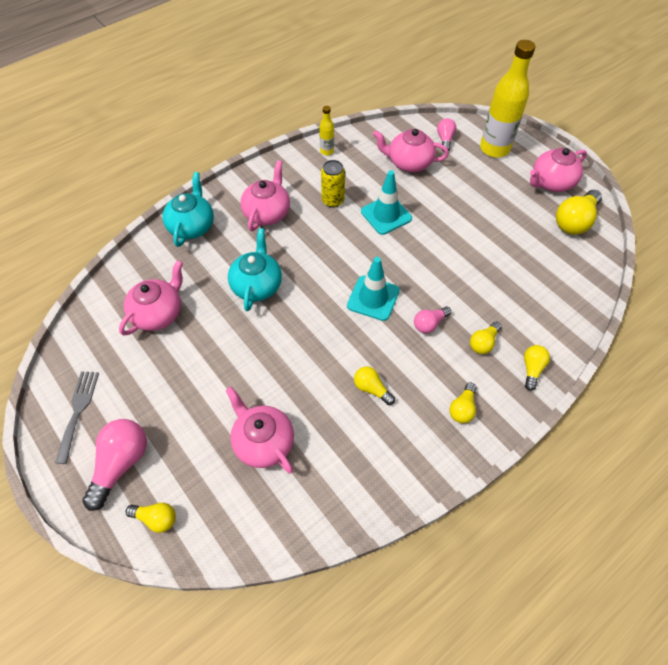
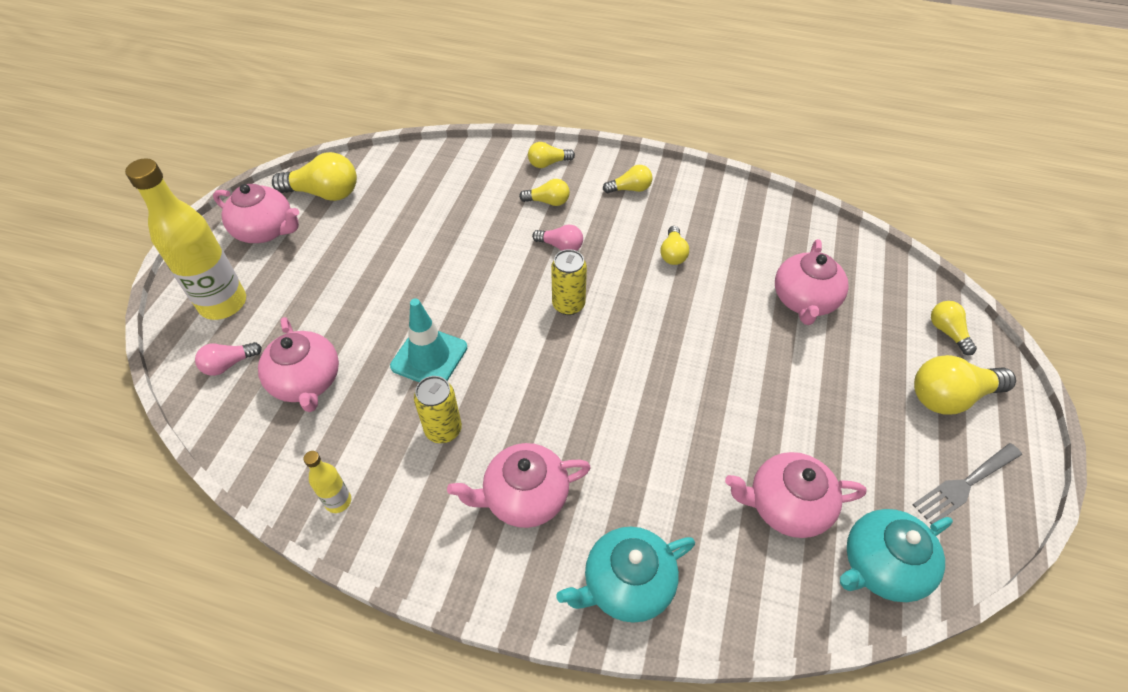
camera: 125 degrees left, 5 degrees down
(121, 464) = (950, 396): pink light bulb -> yellow light bulb
(257, 285) = (649, 425): turquoise teapot -> turquoise teapot (881, 566)
(373, 298) = (568, 305): turquoise traffic cone -> yellow can

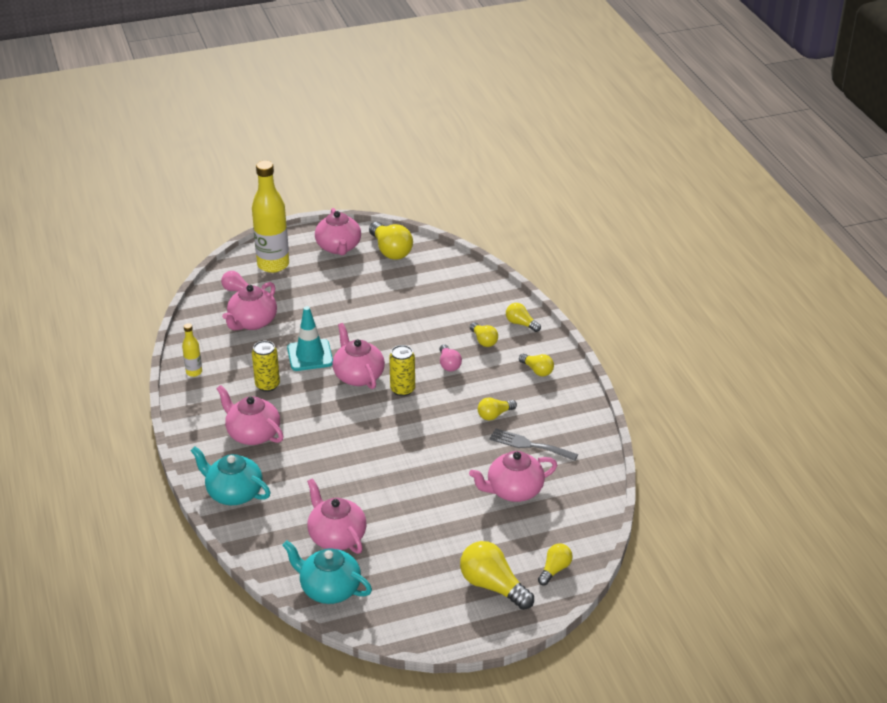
camera: 55 degrees right, 15 degrees down
(509, 331) = (358, 376): none -> pink teapot
(964, 485) = (422, 611): grey fork -> grey fork (529, 445)

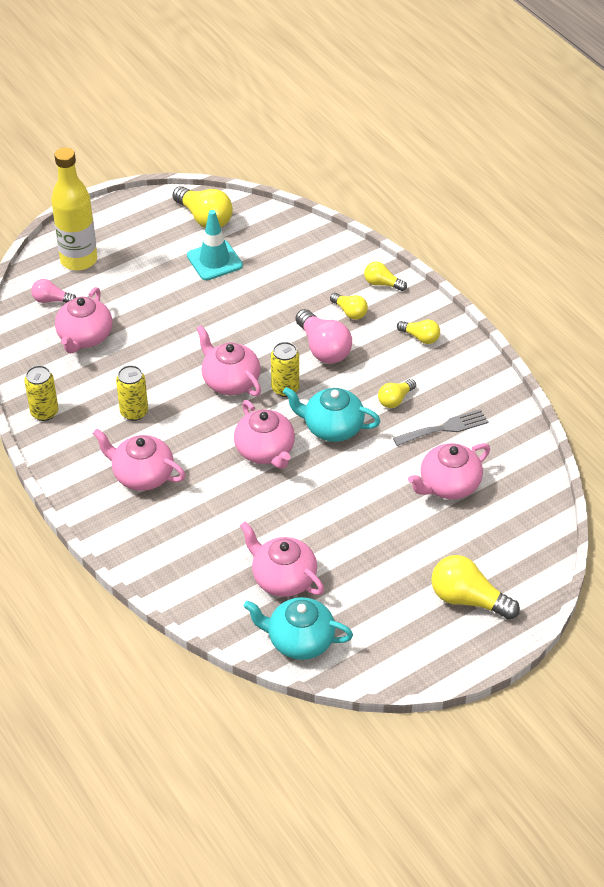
camera: 15 degrees left, 10 degrees up
(194, 372) = (44, 412): yellow bottle -> yellow can
(233, 493) = (150, 551): turquoise teapot -> turquoise teapot (332, 427)
(310, 355) = (167, 366): turquoise traffic cone -> turquoise traffic cone (214, 261)
(339, 247) = (144, 224): pink teapot -> pink teapot (265, 451)
(449, 364) = (323, 348): pink light bulb -> pink light bulb, size x1.75
(529, 445) = (445, 428): grey fork -> grey fork turned 150 degrees clockwise
(554, 570) = (524, 567): yellow light bulb -> none

